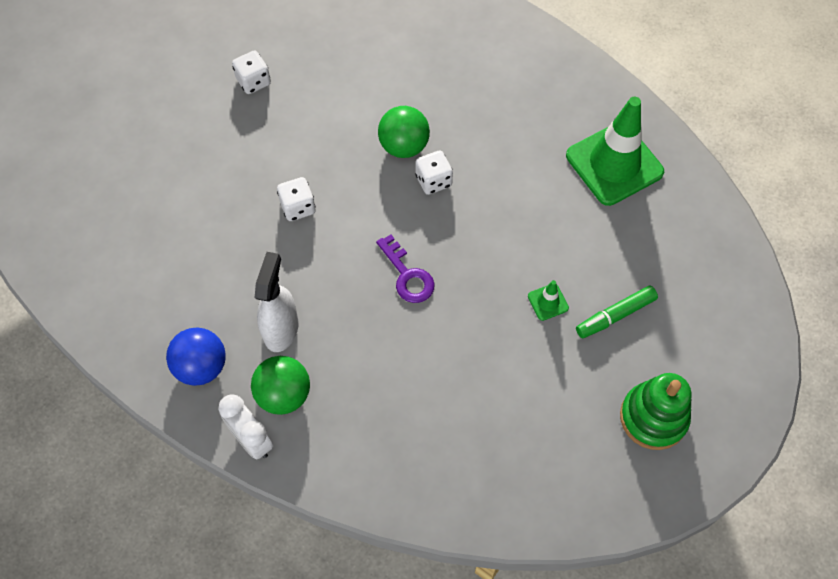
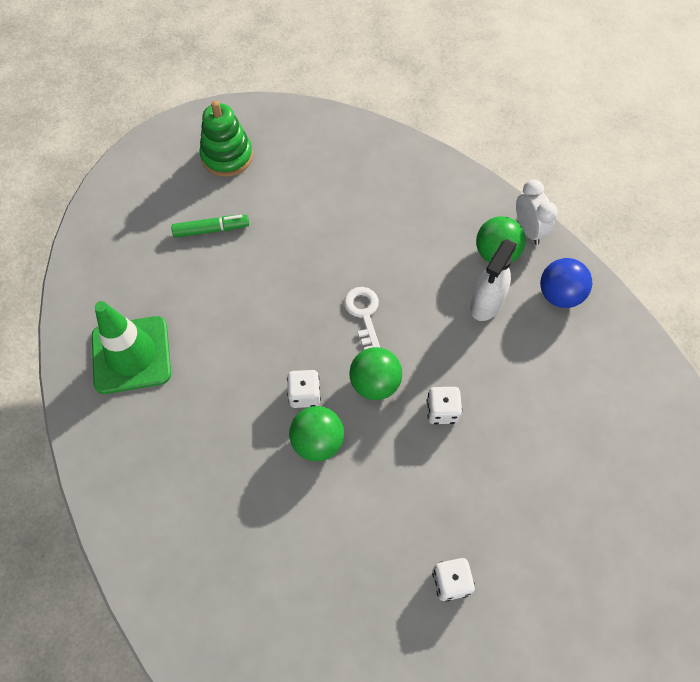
camera: 160 degrees left, 0 degrees up
(371, 211) = (375, 383): none -> green ball
(407, 275) = (364, 314): purple key -> white key
(548, 302) = (258, 256): green traffic cone -> none

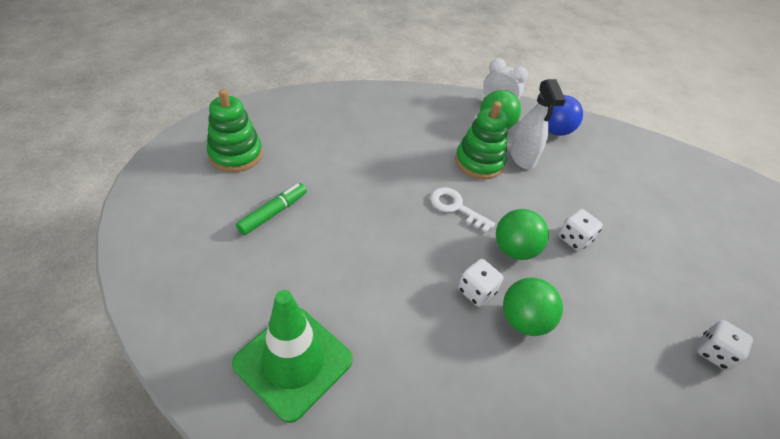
camera: 45 degrees left, 15 degrees down
(434, 283) = (479, 162): none -> green stacking toy

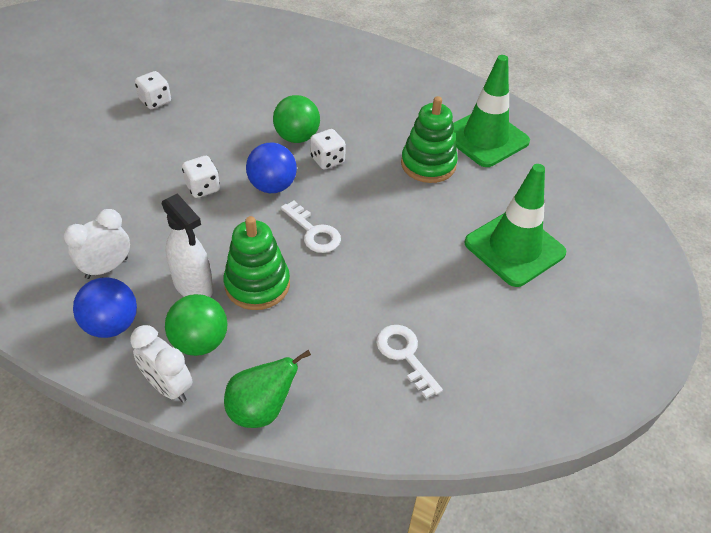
camera: 165 degrees left, 0 degrees up
(236, 154) = (572, 327): green stacking toy -> green stacking toy (428, 164)
(273, 213) = (514, 248): green marker -> green traffic cone
(361, 129) = (405, 355): none -> white key
(440, 98) = (262, 409): none -> green pear
(514, 249) = (272, 186): green ball -> blue ball
(522, 157) = (193, 285): white spray bottle -> white spray bottle turned 135 degrees clockwise
(589, 163) = (107, 268): none -> white clock

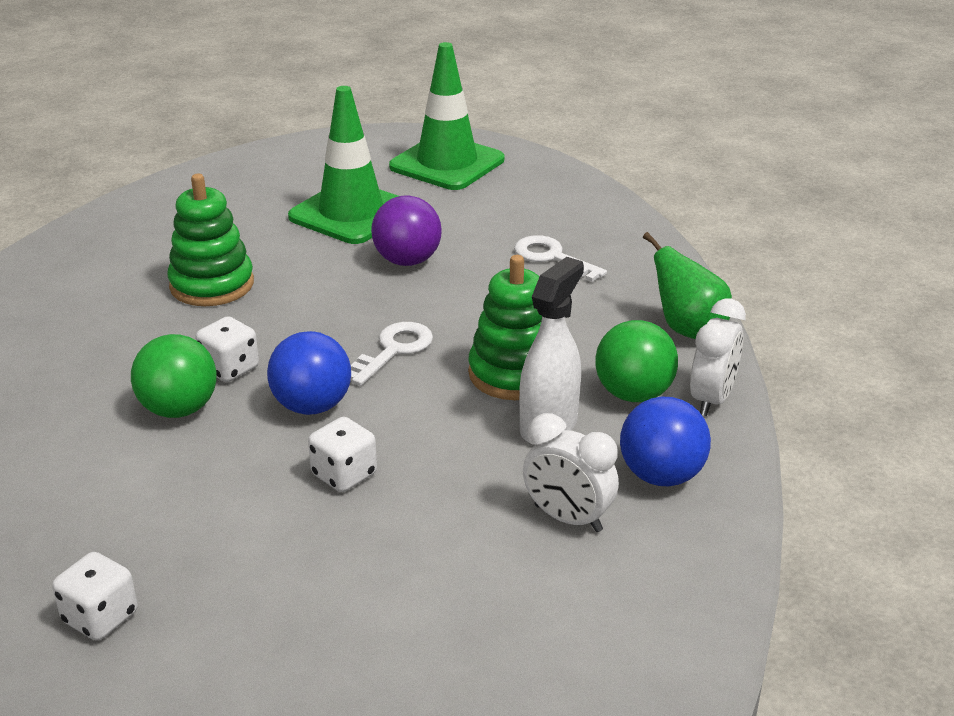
camera: 105 degrees left, 15 degrees down
(405, 355) = (552, 258): white key -> white key turned 90 degrees clockwise
(429, 264) = (407, 261): none -> purple ball
(485, 138) = (137, 250): green traffic cone -> green traffic cone (447, 163)

